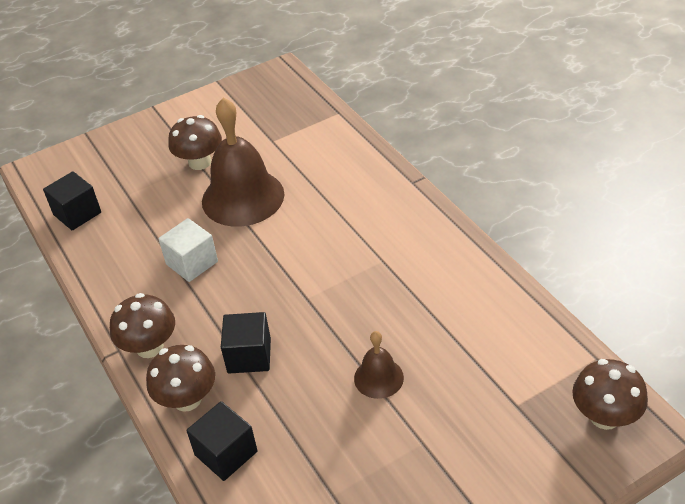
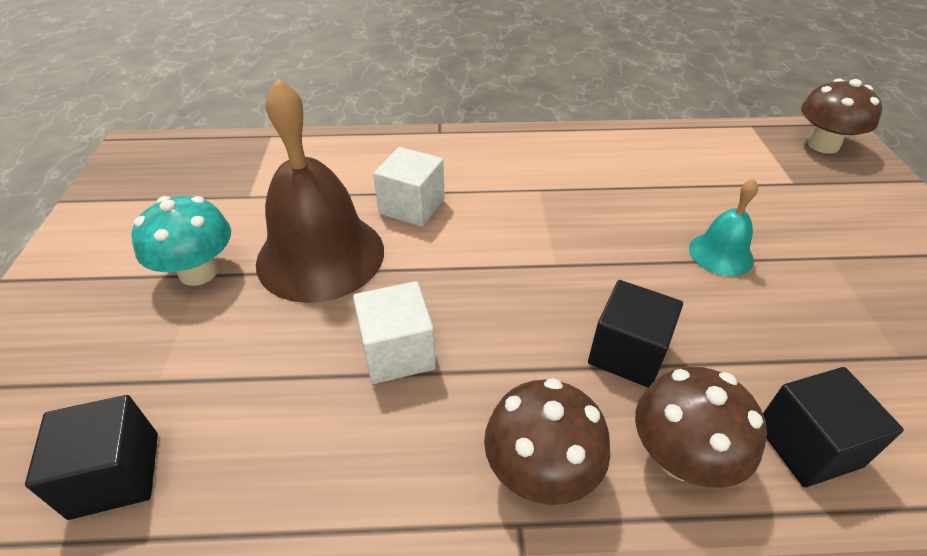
camera: 65 degrees left, 0 degrees up
(200, 162) = (198, 272): brown mushroom -> turquoise mushroom
(314, 210) = (412, 206): none -> white cube
(378, 378) = (721, 254): brown bell -> turquoise bell

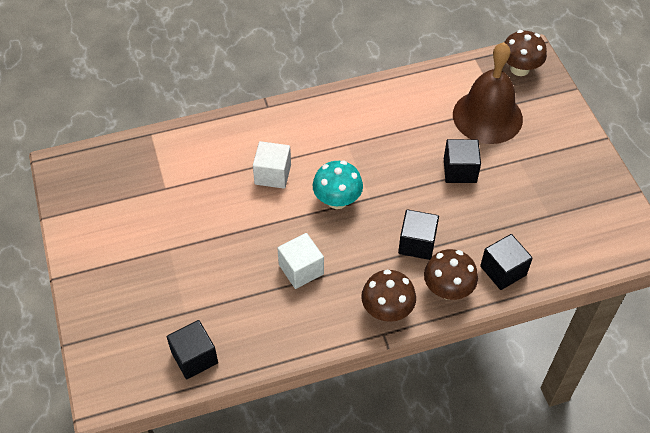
camera: 15 degrees left, 10 degrees up
(198, 272) = (167, 248): turquoise mushroom -> turquoise mushroom (337, 200)
(320, 255) = (233, 221): brown bell -> brown bell (487, 116)
(721, 254) = (460, 170): turquoise bell -> black cube

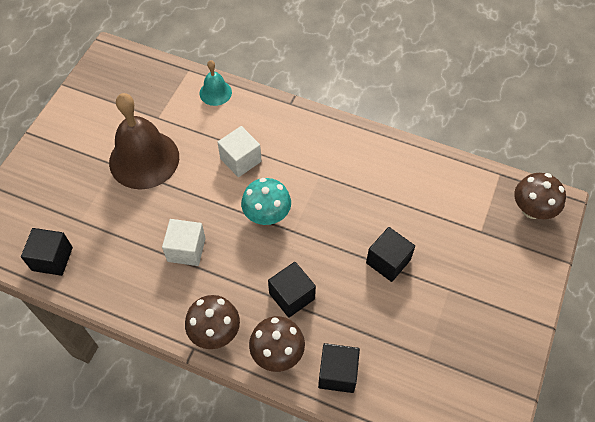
camera: 40 degrees right, 5 degrees up
(195, 137) = (215, 92): none -> turquoise bell
(487, 116) = (459, 232): brown bell -> brown bell (144, 159)

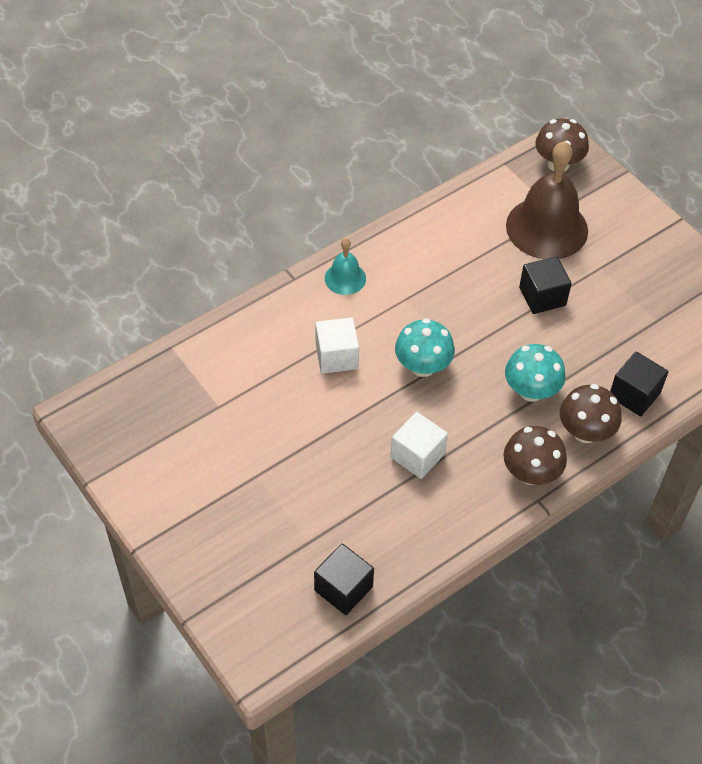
camera: 60 degrees left, 5 degrees down
(144, 159) = (269, 444): brown bell -> brown bell (547, 228)
(215, 92) = (225, 337): turquoise bell -> turquoise bell (345, 278)
(292, 296) = (531, 390): black cube -> turquoise mushroom

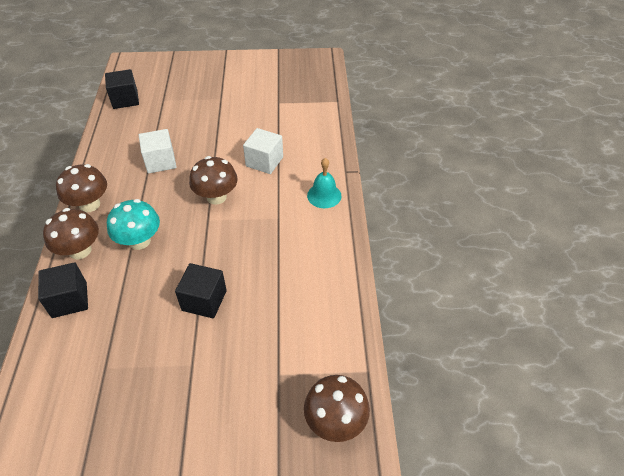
camera: 125 degrees right, 5 degrees down
(423, 366) = (216, 197): turquoise mushroom -> brown mushroom
(547, 228) = (266, 353): brown bell -> none

